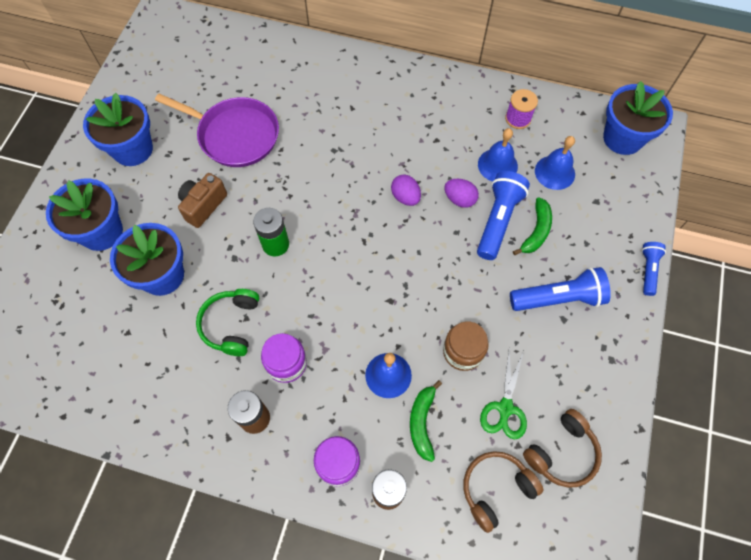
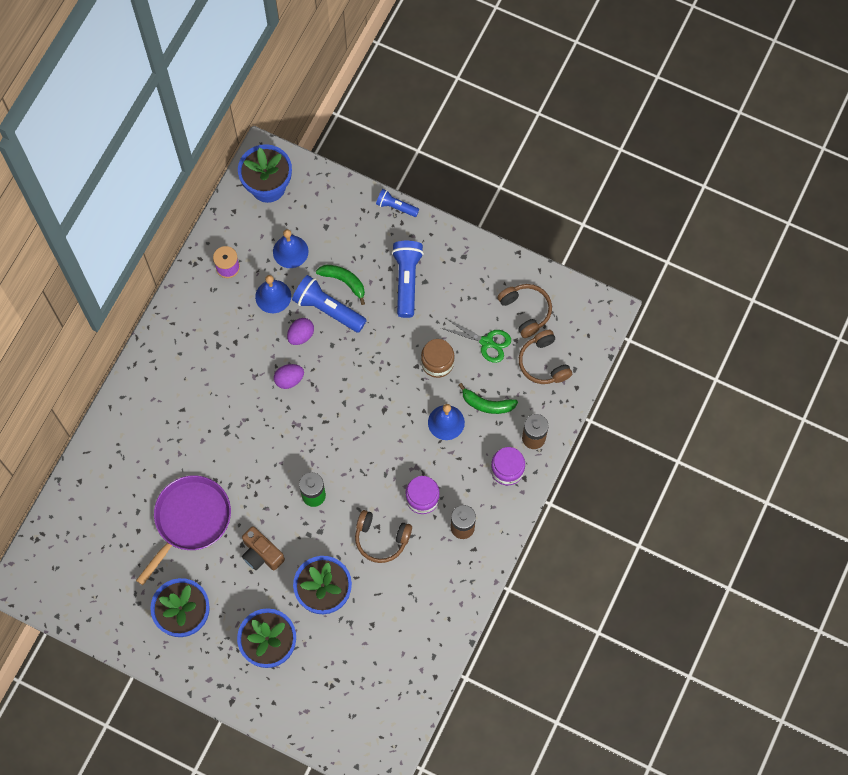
camera: 80 degrees left, 5 degrees up
(231, 325) = (381, 539): green headphones -> brown headphones

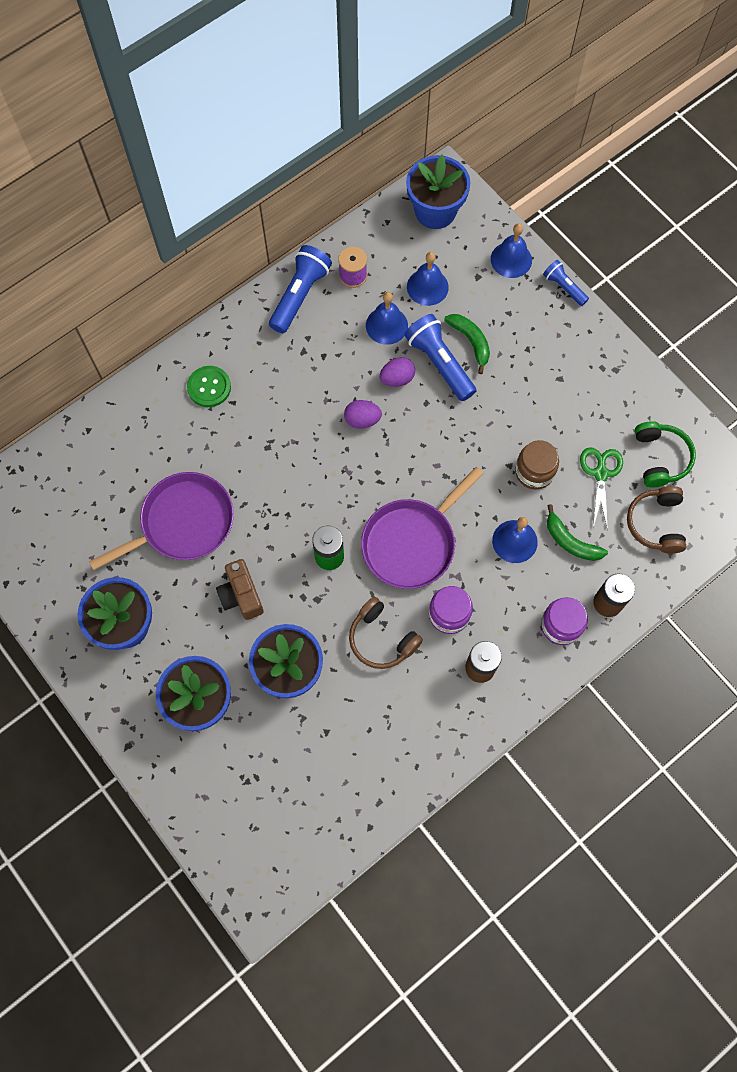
camera: 25 degrees right, 0 degrees up
(158, 406) = (209, 387): none -> green button
(345, 201) = (511, 259): none -> blue bell
(370, 457) = (412, 543): none -> purple pan
(406, 280) = (540, 369): blue flashlight -> blue flashlight (300, 295)
(487, 342) = (600, 473): green scissors -> green scissors turned 135 degrees counterclockwise
(526, 311) = (660, 458): brown headphones -> green headphones

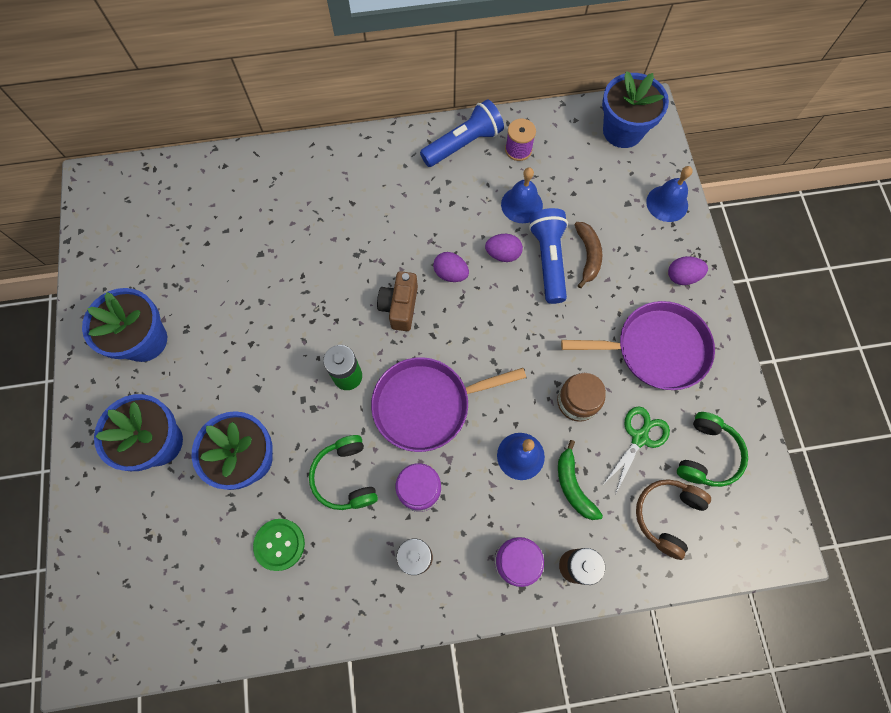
camera: 30 degrees right, 0 degrees up
(183, 523) = (247, 280): purple pan -> purple pan (656, 349)
(209, 387) = (341, 181): green button -> green button (279, 544)
(241, 595) = (252, 368): brown camera -> brown camera (400, 307)
(381, 639) = (345, 477): brown headphones -> green headphones
(427, 287) = (577, 190): blue bell -> none
(471, 341) = (588, 255): green banana -> brown banana
(560, 319) = (682, 276): none -> purple egg
(563, 287) = (702, 250): blue flashlight -> none

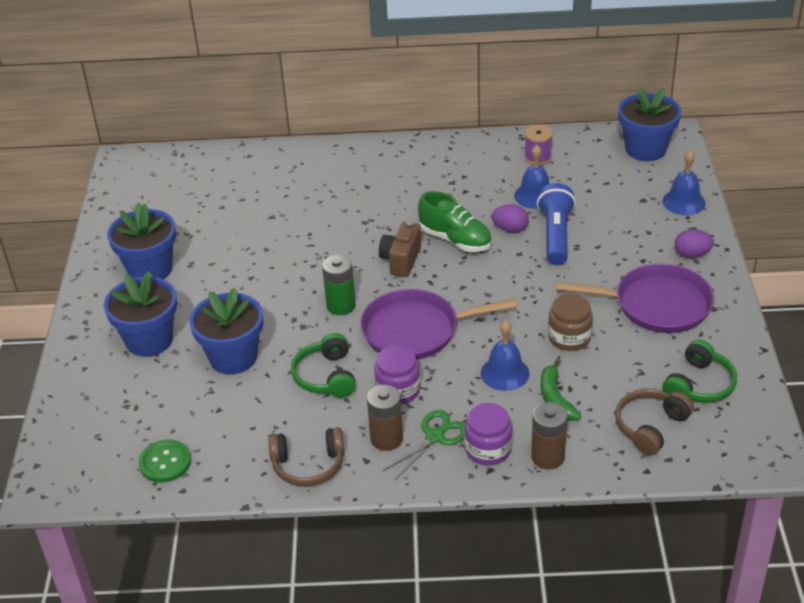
camera: 10 degrees right, 30 degrees down
(279, 544) = (252, 420): green button -> green button (165, 462)
(344, 601) = (308, 465): none -> brown headphones
(450, 273) = (455, 240): purple egg -> green shoe
(463, 144) = (483, 151): blue flashlight -> none
(588, 255) = (596, 234): brown banana -> none
(639, 437) = (630, 368): green scissors -> green scissors (435, 437)

